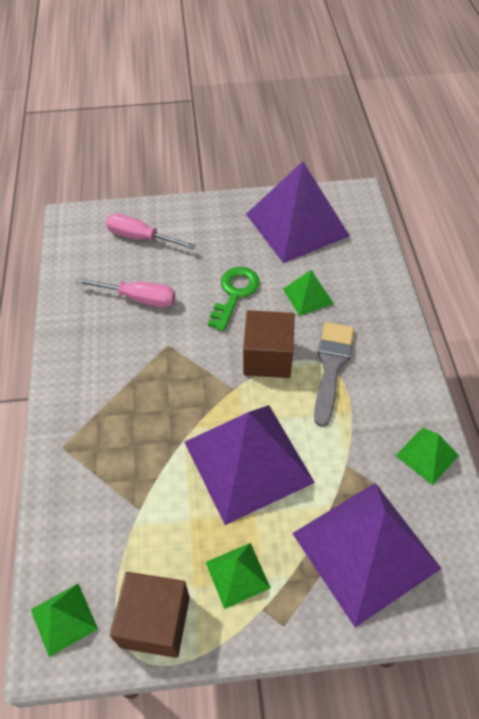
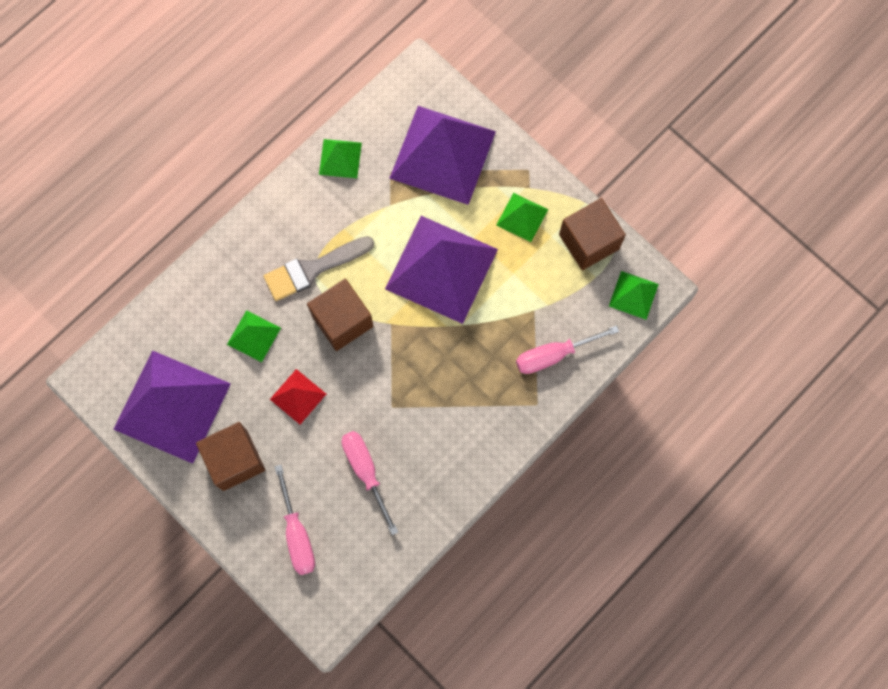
camera: 130 degrees left, 20 degrees up
(86, 493) = (553, 355): none -> pink screwdriver
(225, 235) = (235, 460): none -> brown cube
(234, 294) = (298, 396): green key -> red pyramid

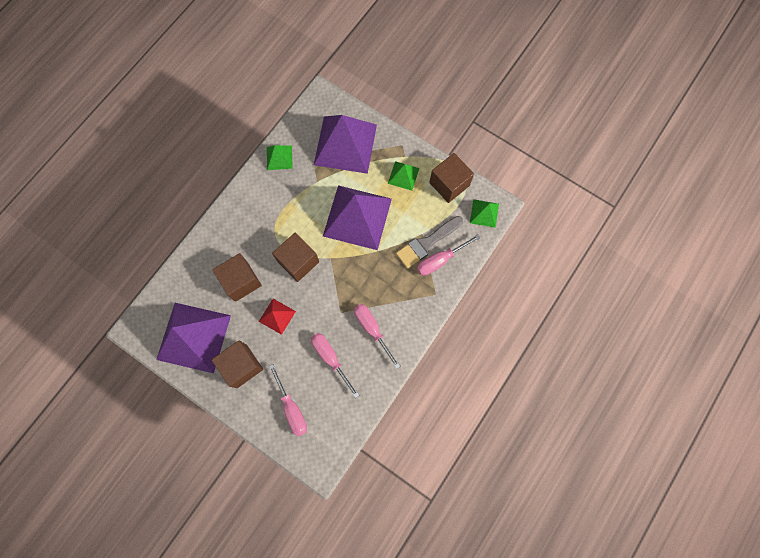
camera: 10 degrees left, 0 degrees up
(253, 336) = (241, 281): green pyramid -> brown cube
(313, 269) = (273, 231): grey brush -> grey brush (427, 243)
(434, 439) = (372, 329): none -> pink screwdriver

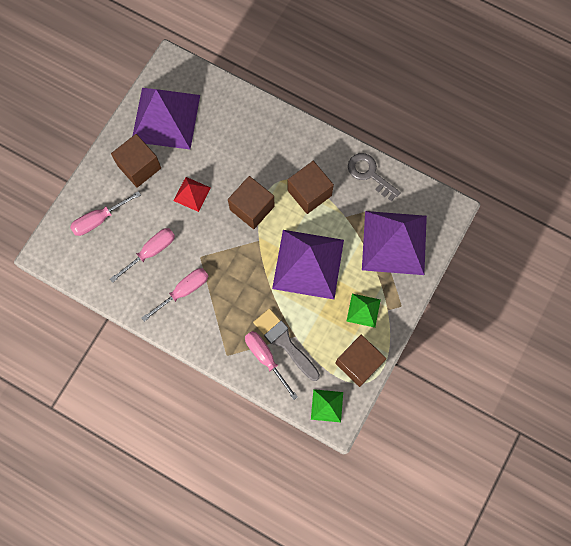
camera: 85 degrees right, 0 degrees up
(241, 281) = (226, 154): brown cube -> brown cube (309, 193)
(279, 157) = (369, 174): green pyramid -> grey key

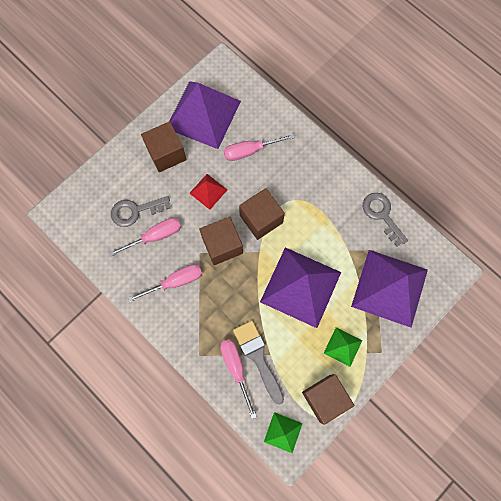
camera: 15 degrees right, 0 degrees up
(99, 220) = (115, 193): pink screwdriver -> pink screwdriver (249, 151)
(124, 232) = (135, 211): none -> grey key
(309, 193) = (319, 218): brown cube -> brown cube (222, 245)

